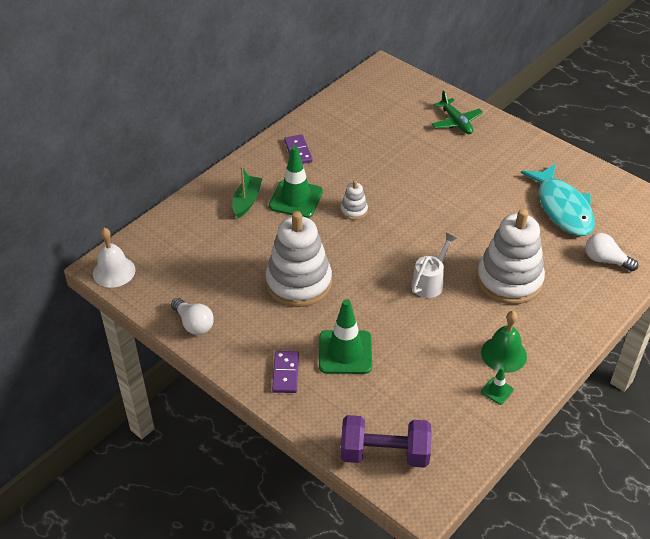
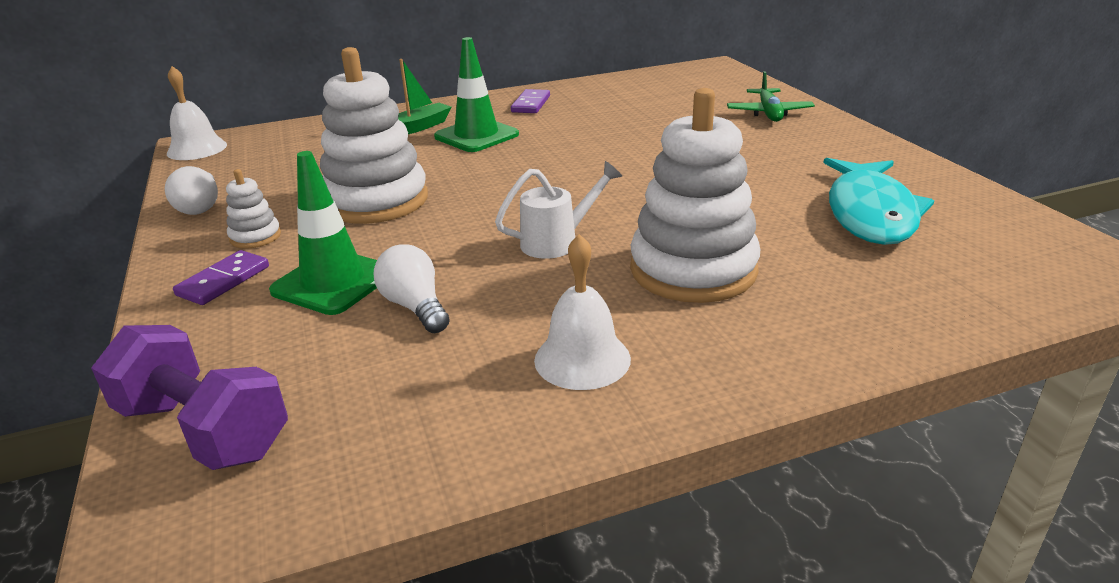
camera: 30 degrees right, 15 degrees down
(354, 210) = (536, 157): white stacking toy -> white stacking toy (255, 237)
(497, 391) = (510, 408): green traffic cone -> none
(504, 354) = (582, 359): green bell -> white bell
(605, 260) = (908, 289): white light bulb -> white light bulb (415, 307)

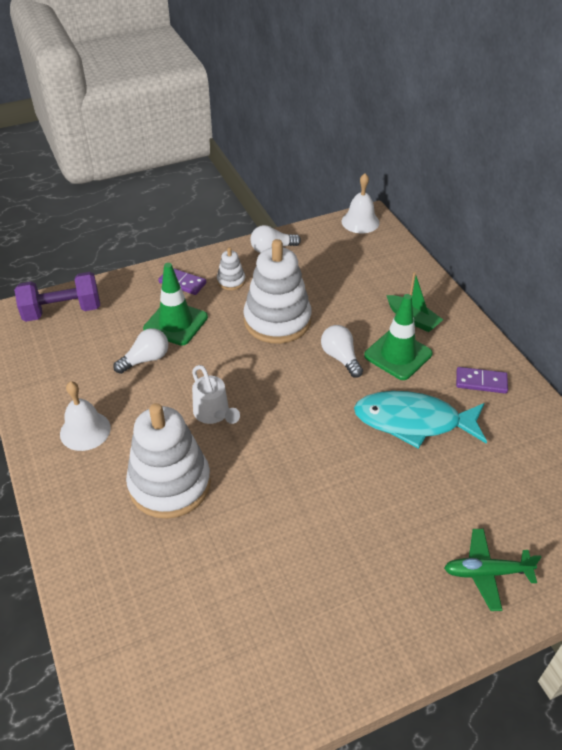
camera: 85 degrees right, 15 degrees up
(204, 429) = (62, 311): purple dumbbell -> purple dumbbell turned 45 degrees clockwise
(470, 164) = (340, 357): none -> white light bulb
(870, 213) = (246, 611): turquoise fish -> turquoise fish (413, 422)

